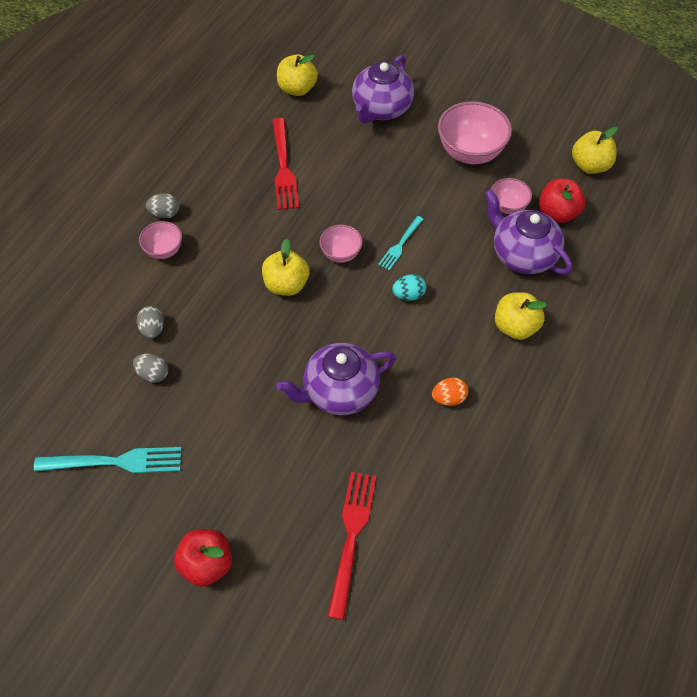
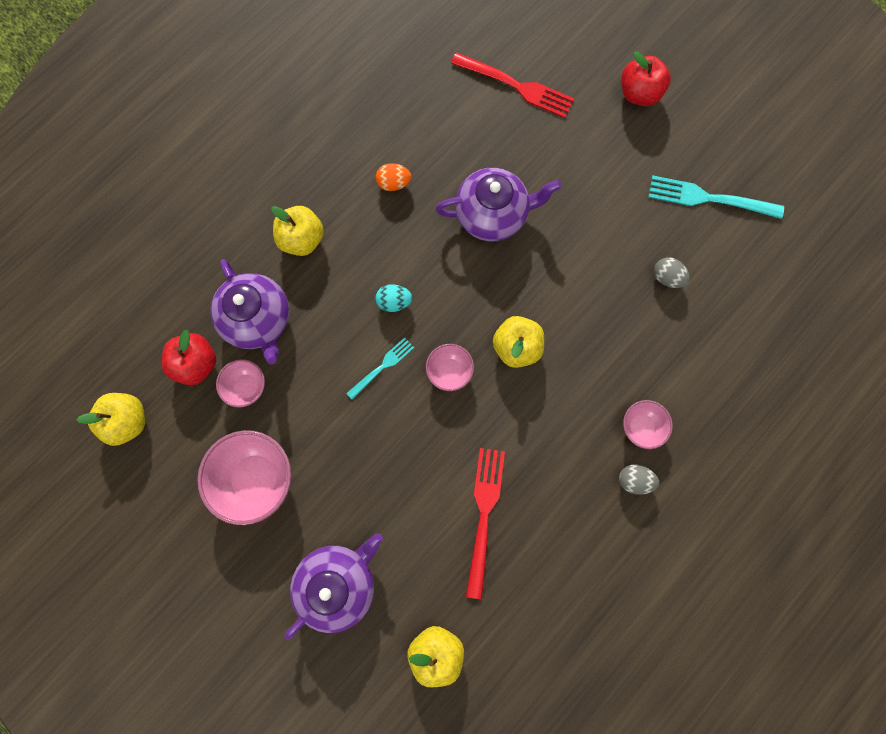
camera: 165 degrees left, 20 degrees up
(152, 329) = (662, 328): grey egg -> none
(351, 537) = (516, 86): red fork -> red fork turned 90 degrees counterclockwise

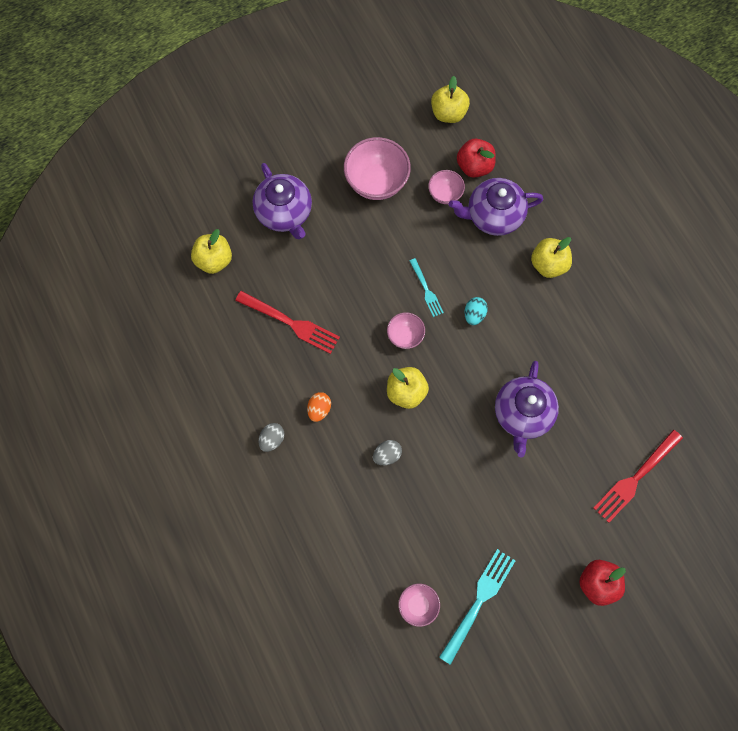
camera: 110 degrees right, 5 degrees down
(394, 183) = (575, 347): orange egg -> orange egg (319, 409)
(641, 427) = (309, 461): pink bowl -> pink bowl (418, 605)
(667, 277) = (421, 534): grey egg -> grey egg (387, 455)

